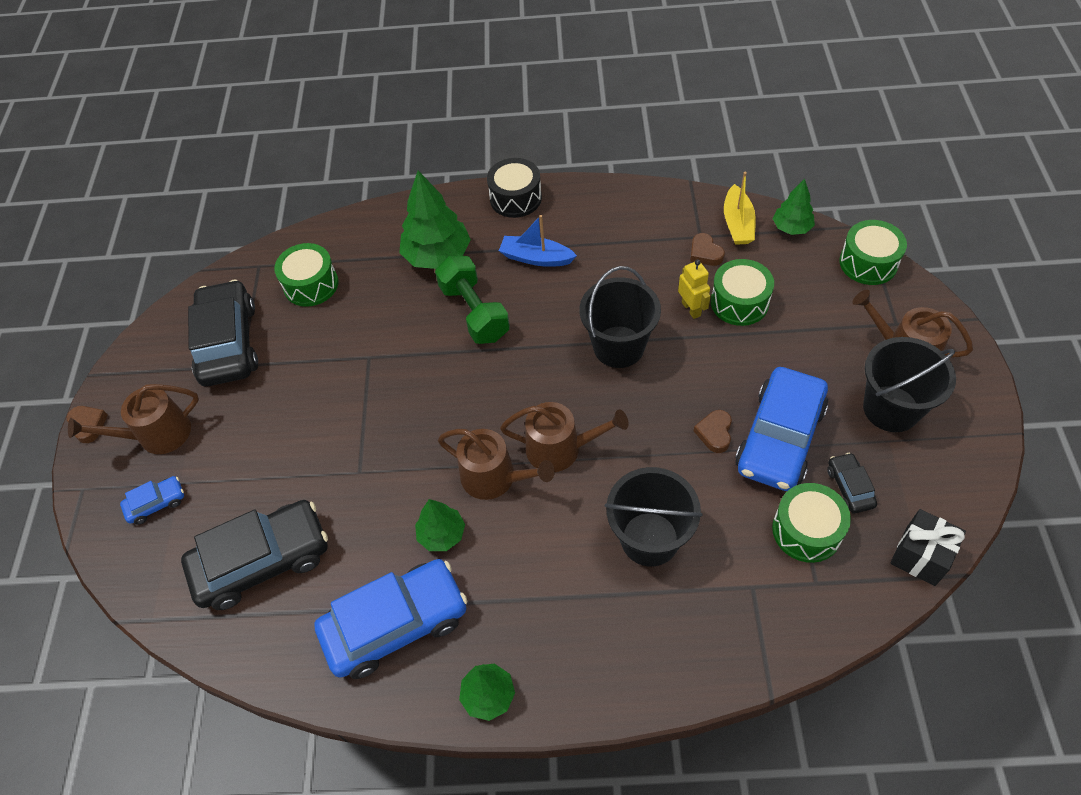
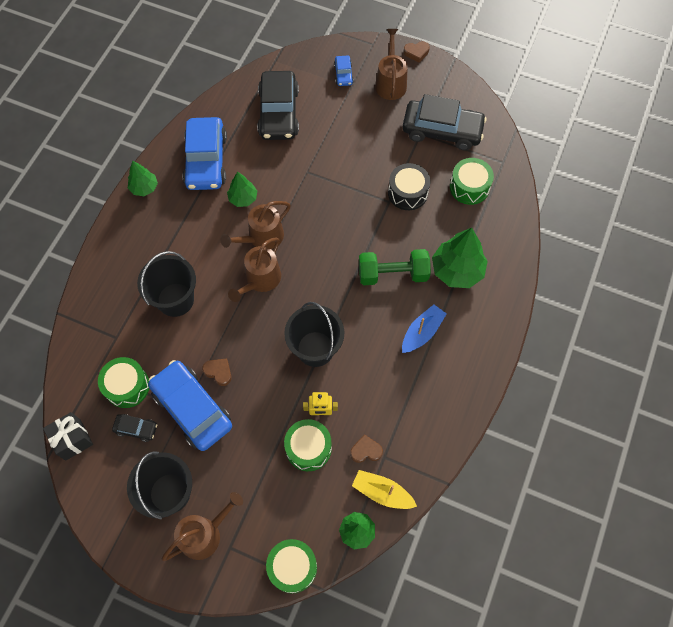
camera: 110 degrees right, 10 degrees up
(515, 198) = (490, 344): black drum -> black drum (407, 193)

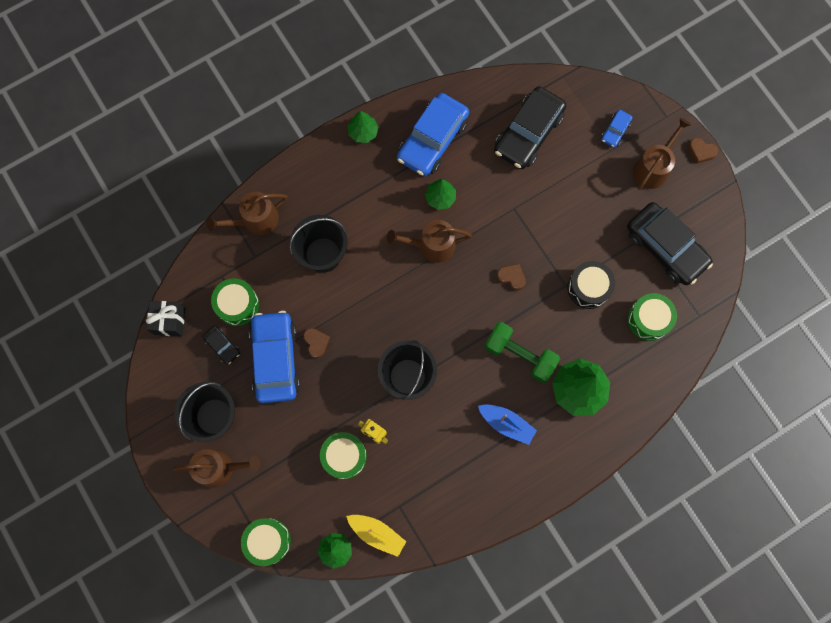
camera: 35 degrees right, 10 degrees up
(260, 280) = (404, 284): brown watering can -> brown watering can (255, 220)
(366, 451) = (388, 491): brown heart -> brown heart (511, 277)
(382, 492) = (377, 533): yellow boat -> yellow boat turned 150 degrees clockwise
(422, 332) = (506, 424): blue boat -> blue boat turned 45 degrees clockwise

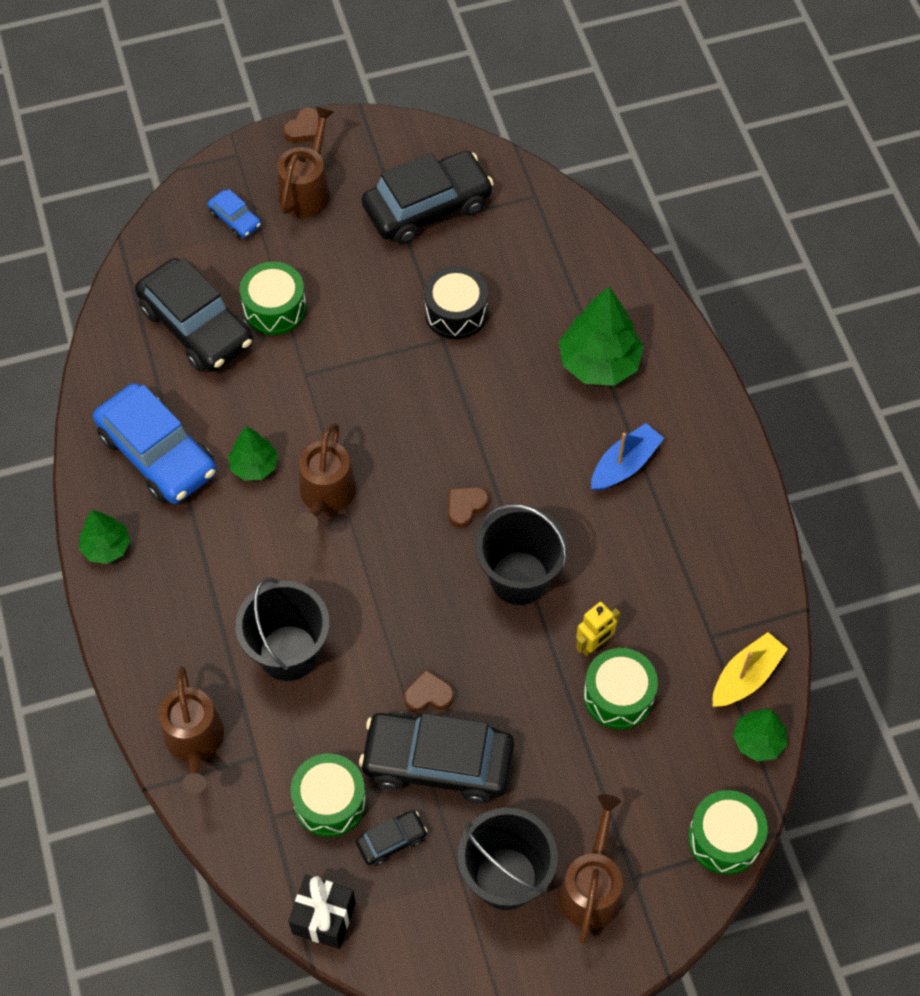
camera: 75 degrees left, 15 degrees down
(275, 359) = (437, 762): blue car -> black car
(511, 277) = (409, 403): brown heart -> brown heart (465, 507)
(520, 355) = (528, 422): green dumbbell -> none
(648, 319) = (523, 254): green drum -> green drum (275, 308)
(653, 168) = (307, 190): brown watering can -> brown watering can turned 60 degrees clockwise

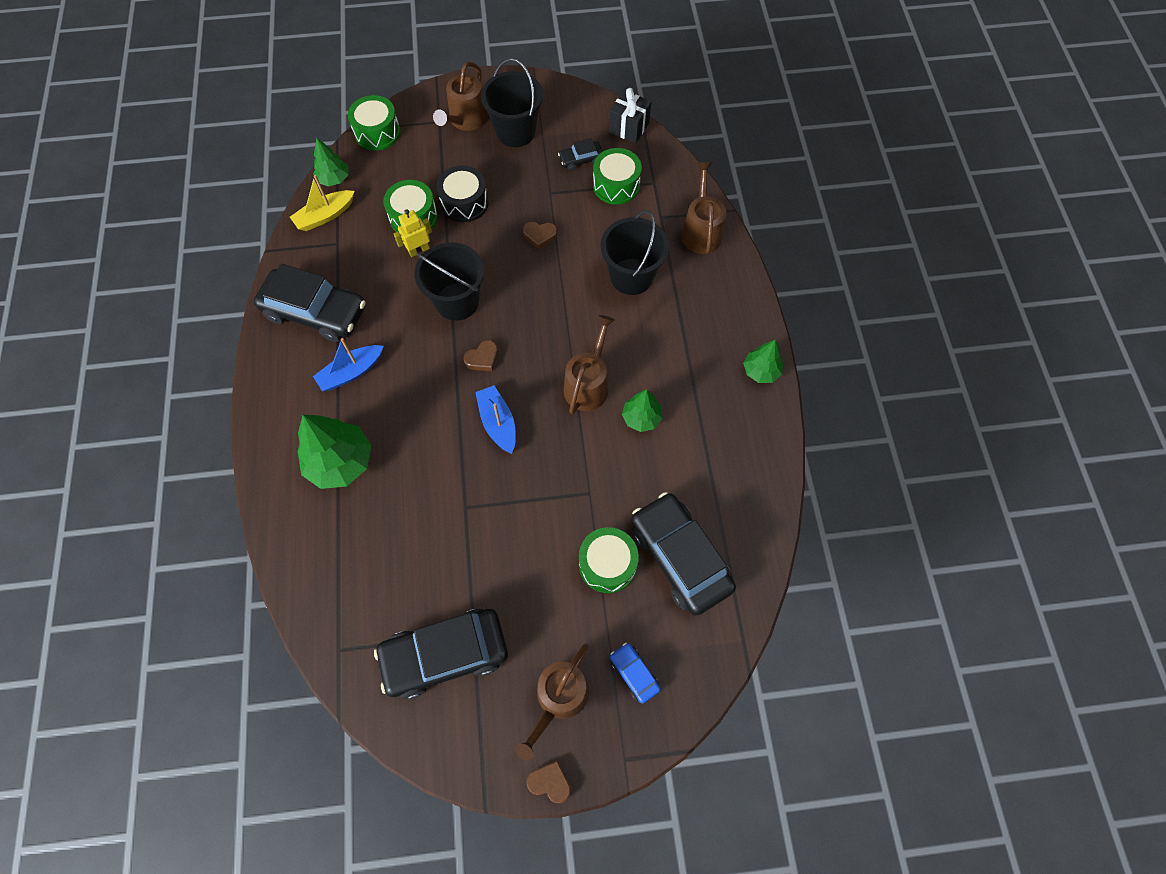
camera: 170 degrees left, 5 degrees up
(158, 453) = (719, 441): blue car -> none
(304, 129) = (550, 782): brown heart -> brown heart turned 60 degrees clockwise
(427, 433) = (498, 423): none -> blue boat
(437, 762) = (543, 196): black car -> black car (315, 312)
(456, 312) = (447, 532): black drum -> black drum (464, 203)

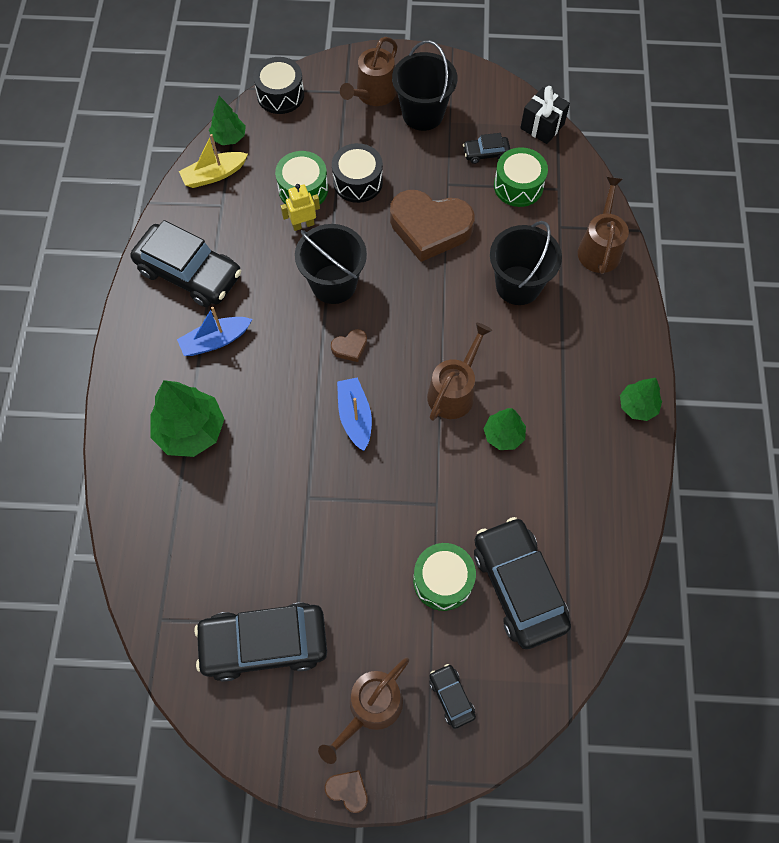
camera: 10 degrees right, 0 degrees up
(377, 132) = (280, 95): green drum -> black drum
(540, 236) = (430, 228): brown heart -> brown heart, size x2.36
(634, 673) = (451, 697): blue car -> black car

